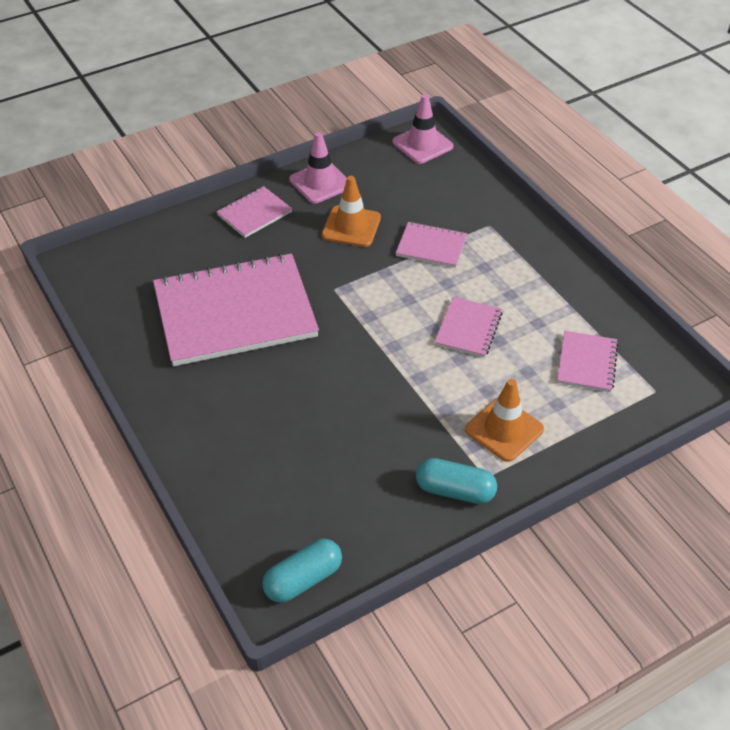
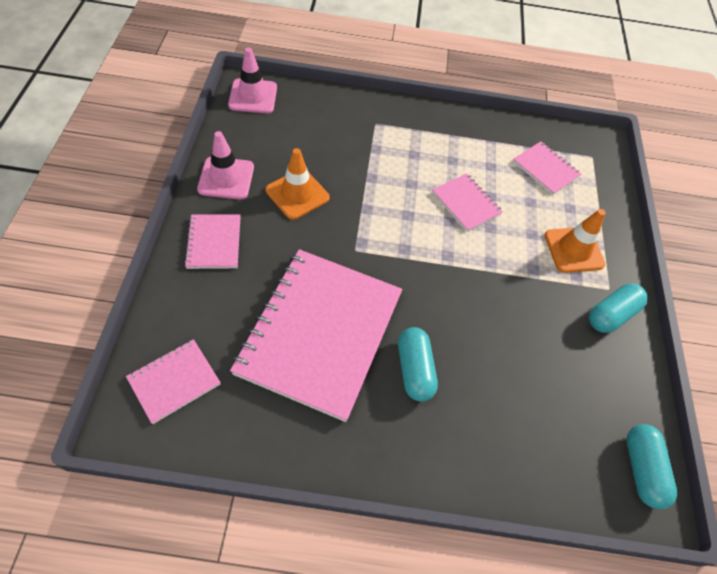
camera: 60 degrees left, 10 degrees up
(256, 383) = (414, 369): none -> turquoise capsule
(431, 246) = (366, 166): pink notebook -> pink notebook (174, 381)

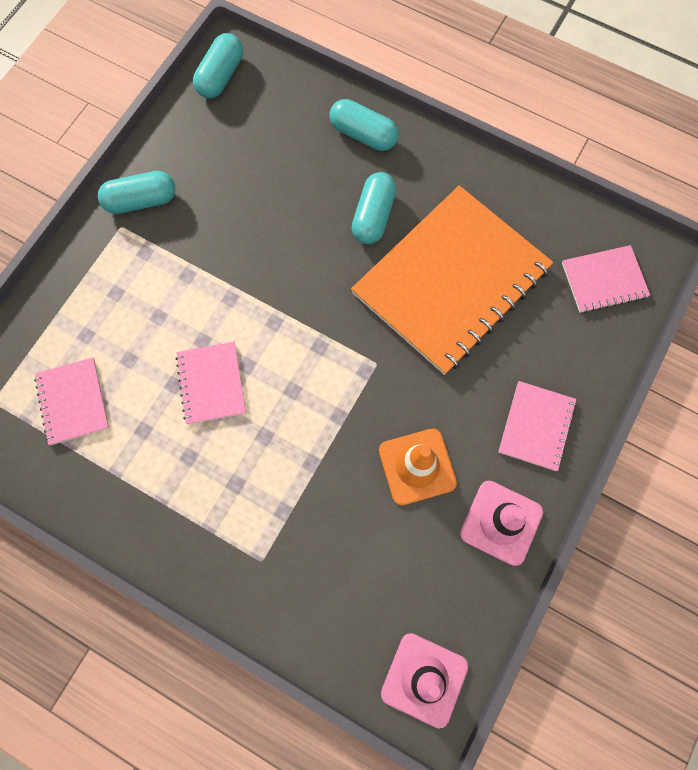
camera: 150 degrees left, 15 degrees up
(320, 333) = (451, 281): pink notebook -> orange notebook
(466, 455) = (363, 135): none -> turquoise capsule
(573, 250) = (124, 281): orange traffic cone -> none

